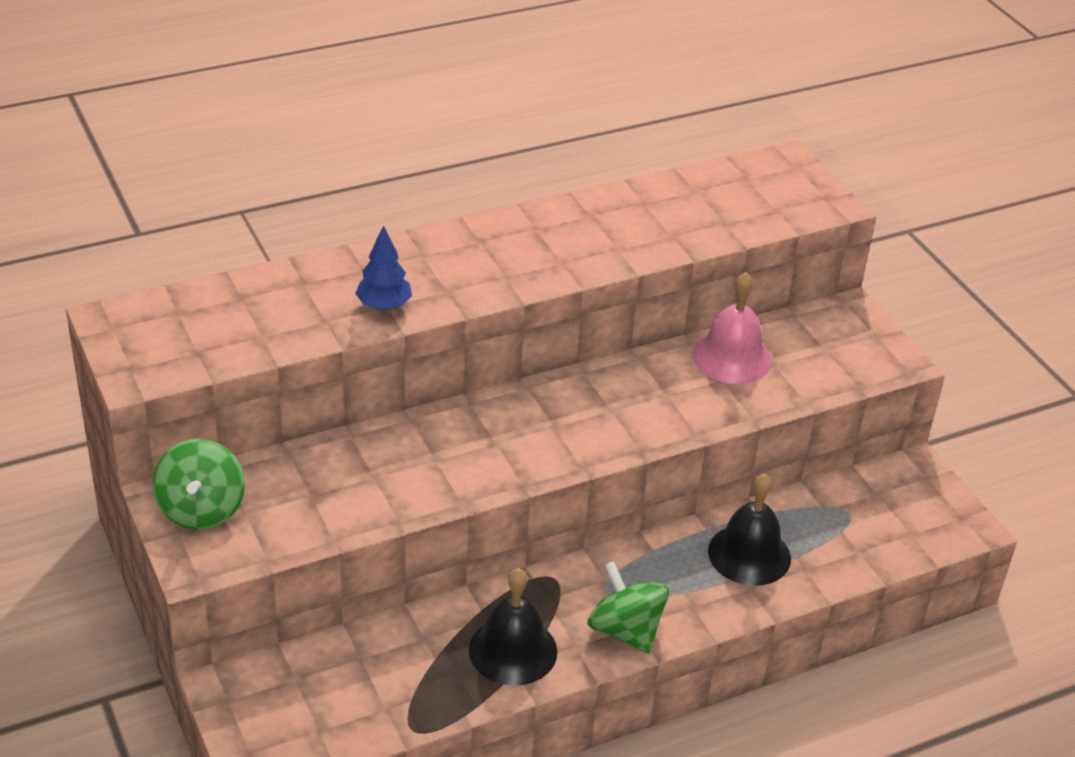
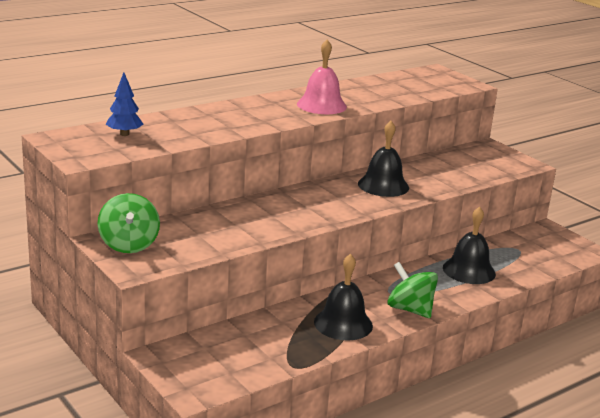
camera: 10 degrees left, 15 degrees down
(384, 306) = (228, 127): blue tree -> blue tree (124, 134)
(634, 400) = (383, 185): none -> black bell
(732, 357) = (432, 166): pink bell -> pink bell (321, 105)

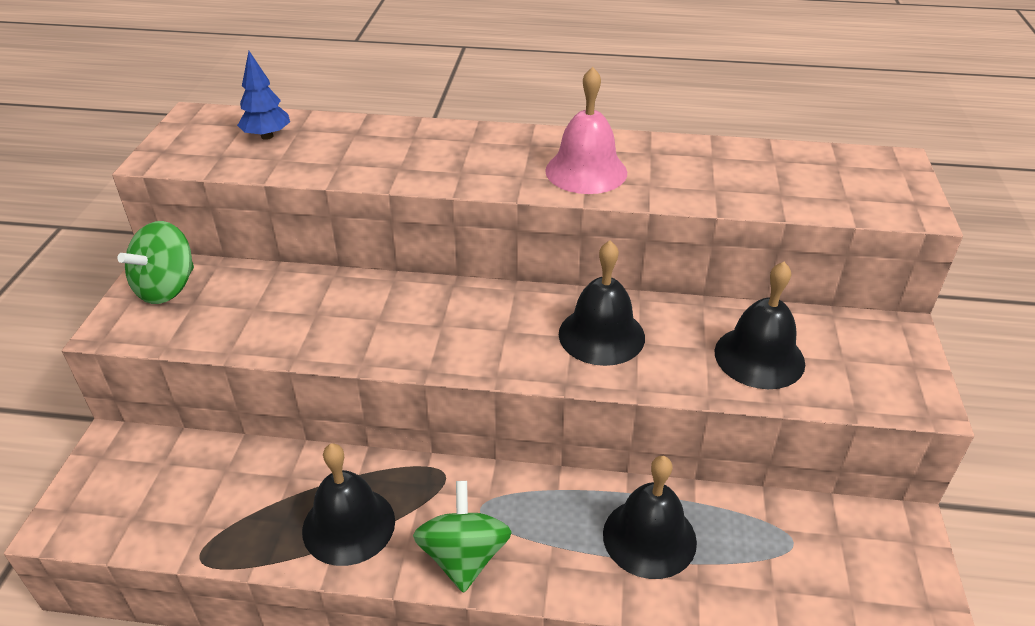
camera: 45 degrees right, 15 degrees up
(454, 171) = (759, 357): none -> black bell

